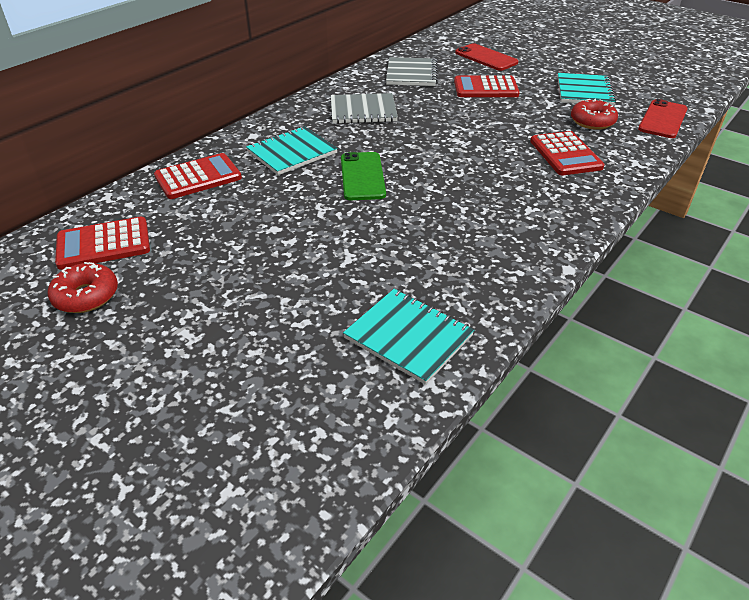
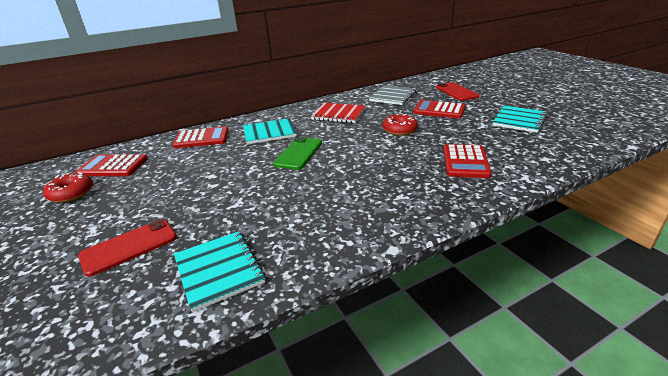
camera: 25 degrees right, 10 degrees down
(363, 111) = (339, 114): grey notebook -> red notebook
(592, 121) = (509, 142): red donut -> red donut (399, 130)
(662, 119) = (577, 148): red phone -> red phone (129, 246)

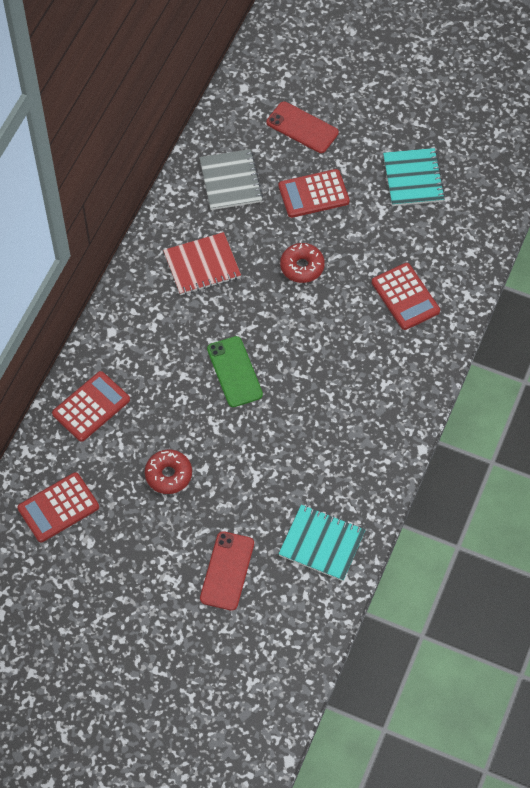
camera: 40 degrees left, 30 degrees up
(71, 193) = (78, 563): red donut -> red donut (168, 475)
(269, 133) = (159, 351): turquoise notebook -> none

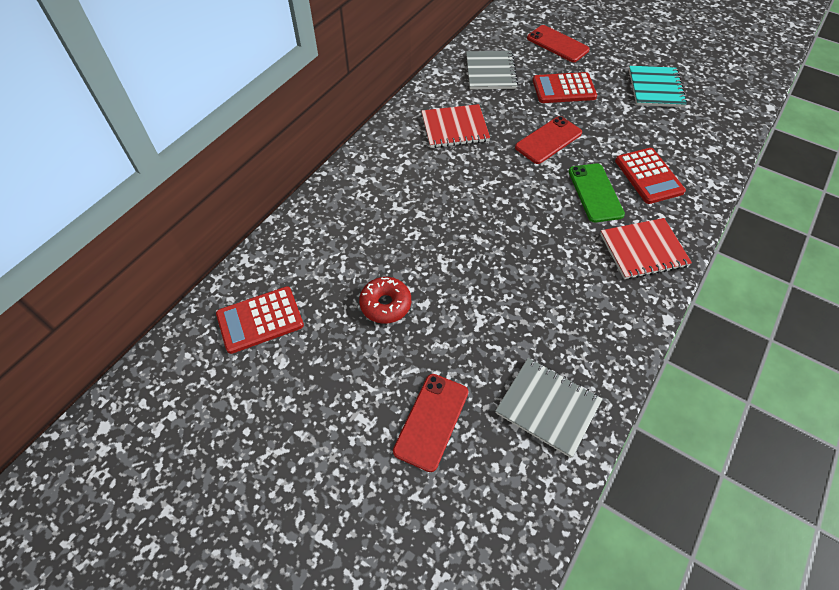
camera: 10 degrees right, 5 degrees down
(91, 407) = (322, 228): red calculator -> none
(234, 372) = (472, 217): green phone -> green phone (595, 193)
(302, 267) = (548, 140): red donut -> red phone
(321, 544) = (547, 407): turquoise notebook -> grey notebook
(400, 382) = (643, 250): none -> red notebook

